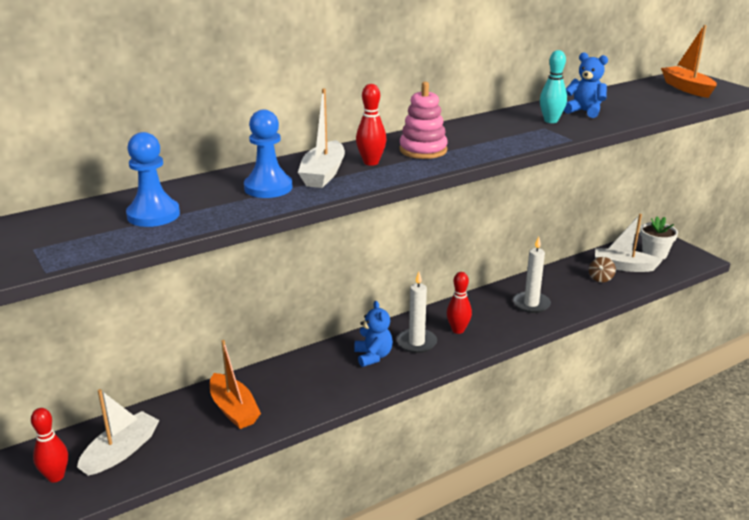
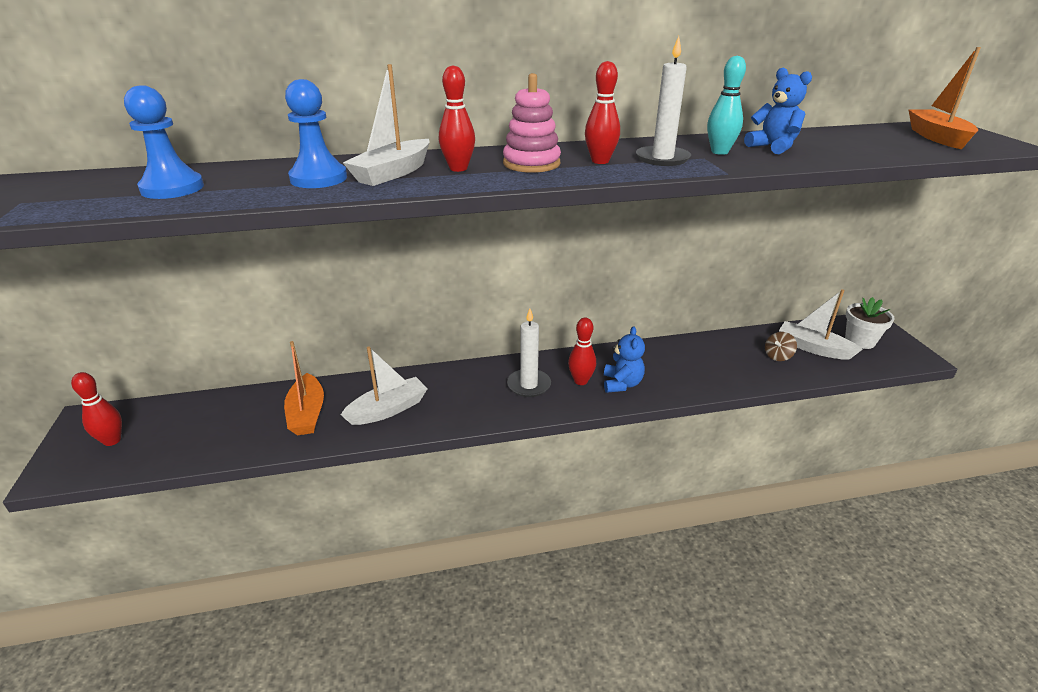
camera: 20 degrees right, 5 degrees up
(121, 451) = (182, 430): white boat -> white boat (388, 409)
(373, 356) = (475, 390): blue teddy bear -> blue teddy bear (622, 384)
(472, 141) = (600, 161): none -> red bowling pin
(531, 304) = (679, 369): white candle -> white candle (662, 158)

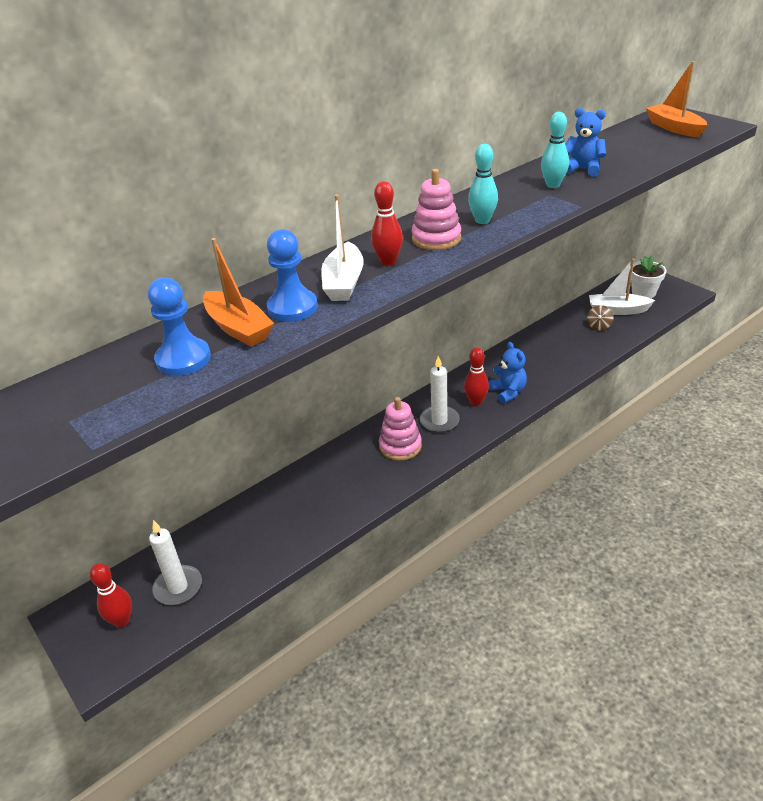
camera: 25 degrees left, 5 degrees up
(307, 413) = (279, 520): orange boat -> orange boat (238, 328)
(388, 409) = (345, 488): white boat -> none
(471, 393) = (400, 446): none -> pink stacking toy
(600, 161) = (482, 220): red bowling pin -> turquoise bowling pin
(662, 158) = (522, 204): white candle -> white candle (178, 587)

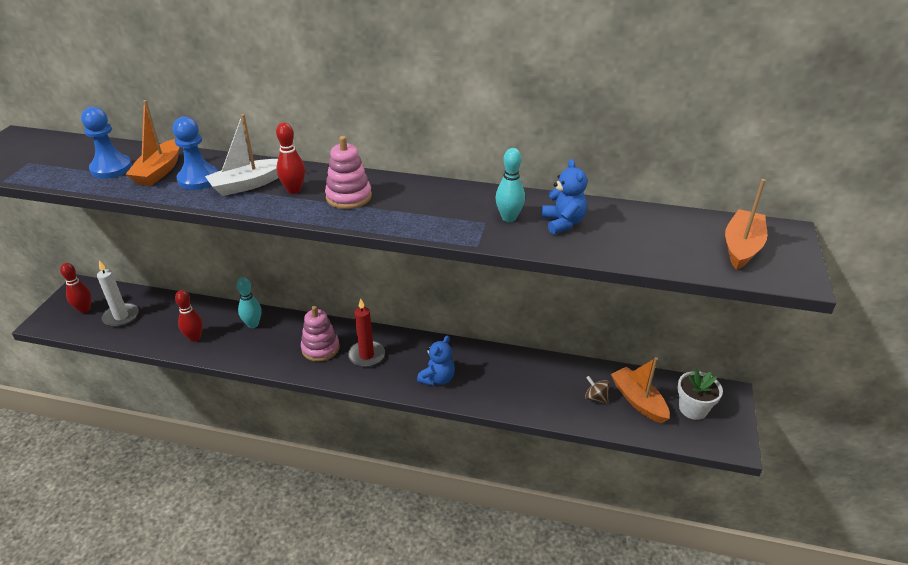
camera: 50 degrees right, 0 degrees up
(439, 421) = (366, 355): white candle -> red candle
(476, 402) = (408, 365): red bowling pin -> red bowling pin (194, 338)
(482, 220) = (401, 206): turquoise bowling pin -> turquoise bowling pin (253, 324)
(598, 326) = (596, 398): brown spinning top -> brown spinning top turned 60 degrees clockwise
(617, 310) = (638, 401): white boat -> orange boat

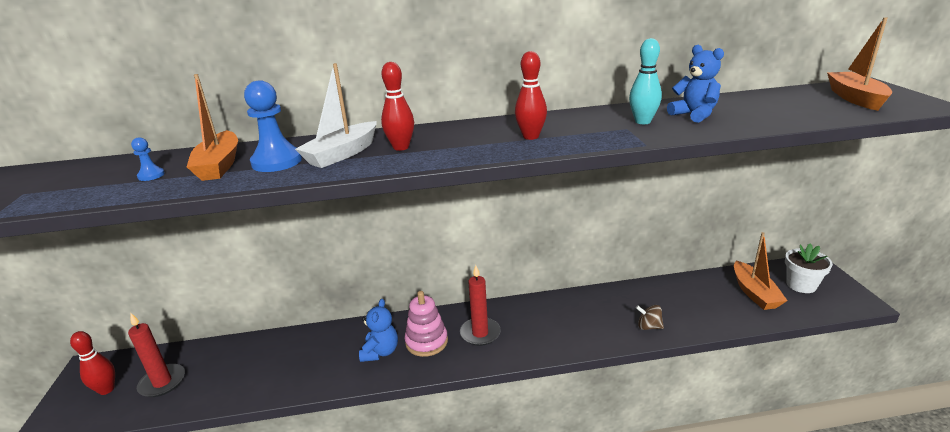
camera: 20 degrees left, 10 degrees down
(111, 168) = (151, 175): blue pawn -> blue pawn, size x0.48
(121, 316) = (162, 382): white candle -> red candle
(194, 338) = (272, 376): red bowling pin -> red bowling pin (530, 136)
(253, 324) = (334, 342): turquoise bowling pin -> none
(349, 197) = (467, 140): pink stacking toy -> none
(437, 379) = (567, 332): blue teddy bear -> blue teddy bear (380, 352)
(596, 398) = (719, 302): brown spinning top -> brown spinning top (648, 326)
(638, 401) = (754, 293): orange boat -> orange boat turned 135 degrees counterclockwise

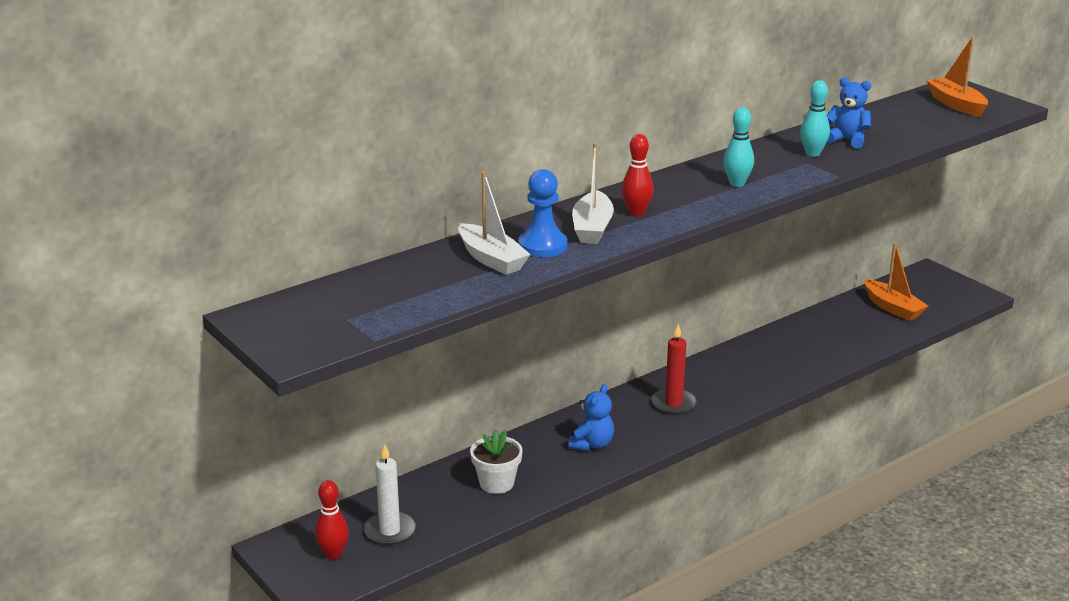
camera: 30 degrees left, 0 degrees up
(151, 175) = (442, 280): blue pawn -> none
(162, 382) = (390, 531): red candle -> white candle
(219, 165) = (491, 259): orange boat -> white boat
(380, 352) = (592, 444): blue teddy bear -> blue teddy bear turned 45 degrees clockwise
(426, 342) = (628, 424): pink stacking toy -> none
(530, 136) = (737, 183): red bowling pin -> turquoise bowling pin
(648, 326) = (823, 359): brown spinning top -> none
(801, 285) = (927, 291): white flower pot -> white flower pot (496, 483)

